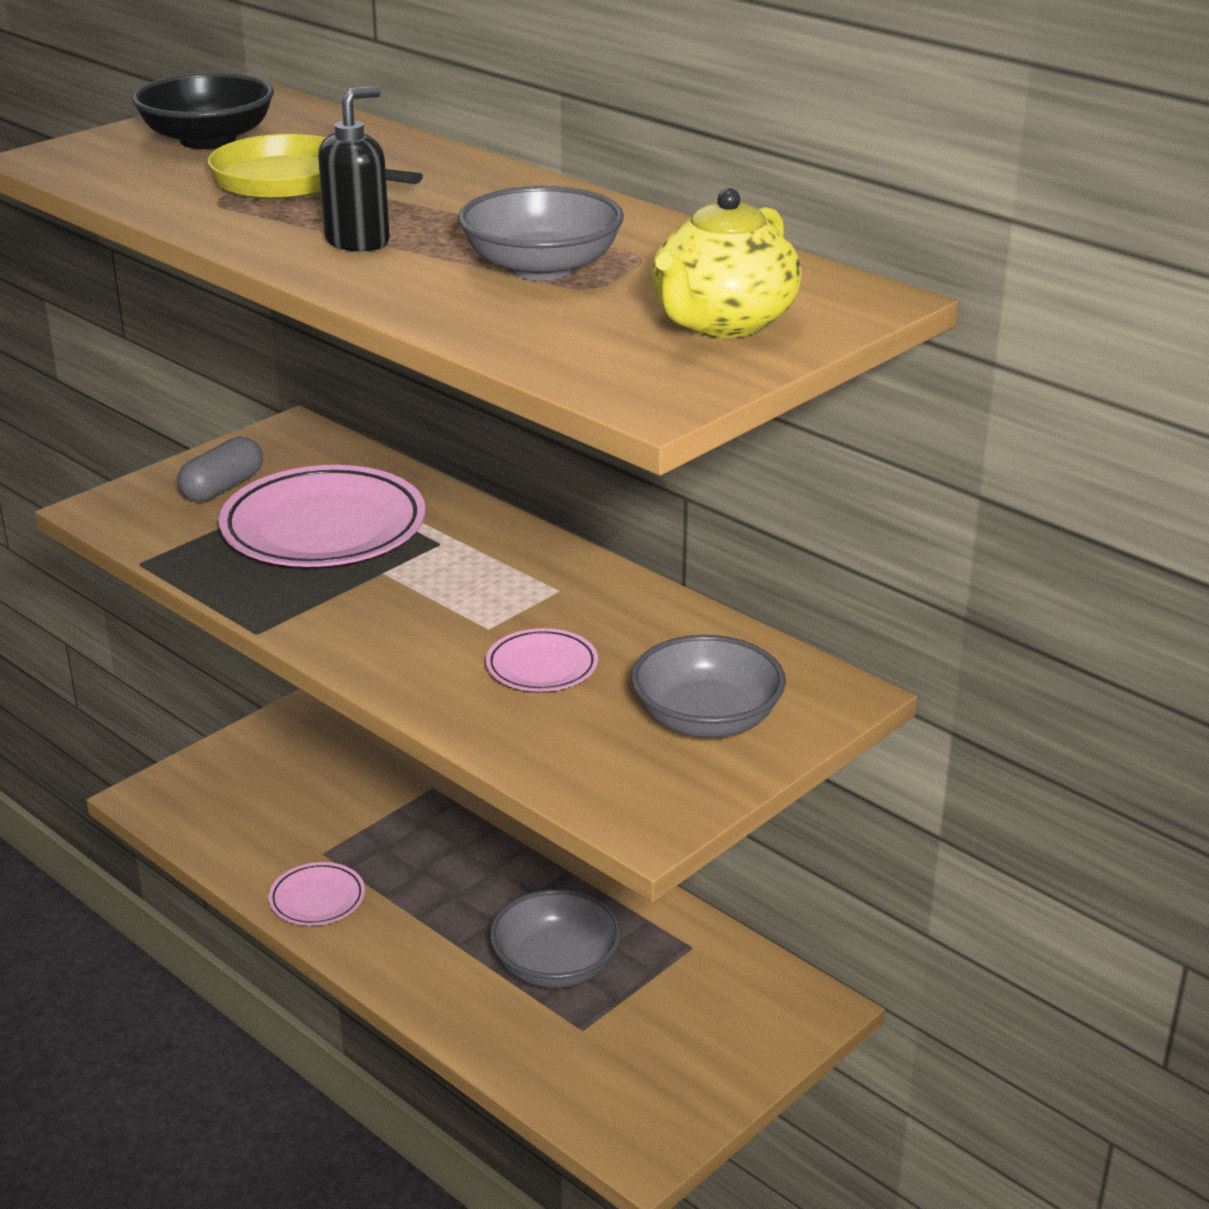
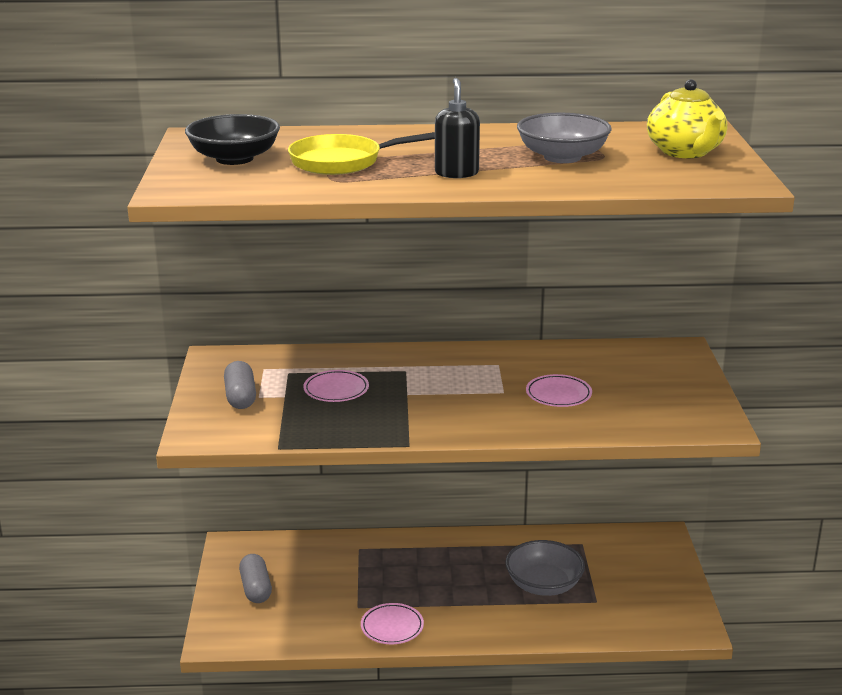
camera: 45 degrees left, 5 degrees down
(265, 767) = (256, 589): none -> grey capsule
(324, 528) = (336, 390): pink plate -> pink plate, size x0.49
(706, 720) = (658, 381): grey bowl -> none

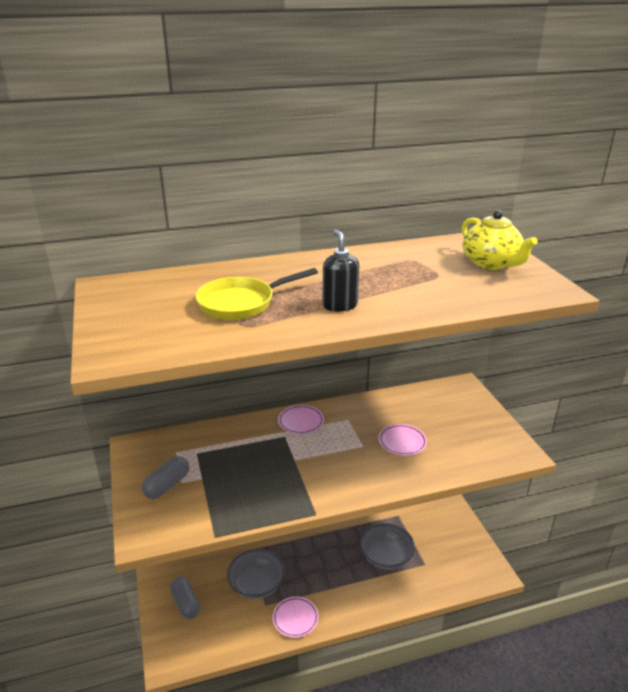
camera: 15 degrees left, 5 degrees up
(234, 159) = (148, 310): black bowl -> none
(240, 397) = (167, 485): grey capsule -> grey capsule turned 60 degrees clockwise
(336, 390) = (239, 465): pink plate -> pink plate (301, 422)
(562, 157) = (408, 278): grey bowl -> grey bowl (256, 584)

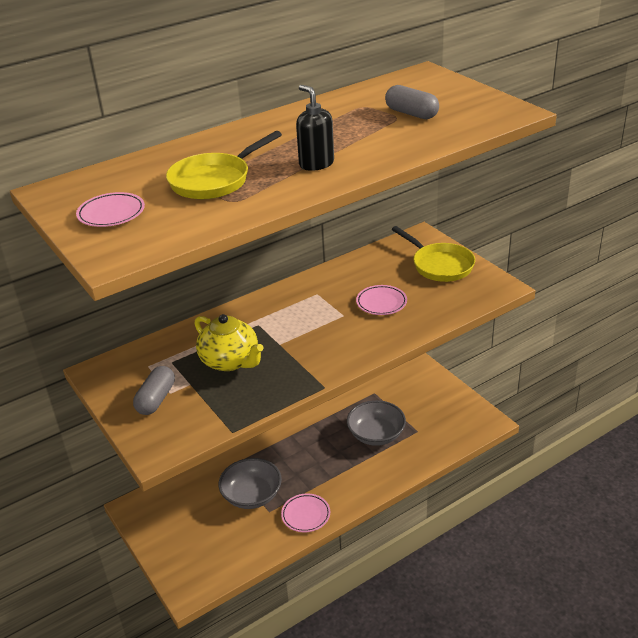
camera: 15 degrees left, 5 degrees up
(186, 603) = (183, 533): grey capsule -> grey capsule (411, 114)
(301, 422) = (268, 307): pink plate -> pink plate (111, 213)
(470, 418) = (439, 265): none -> yellow pan
(491, 263) = (442, 96): yellow teapot -> yellow teapot (230, 361)

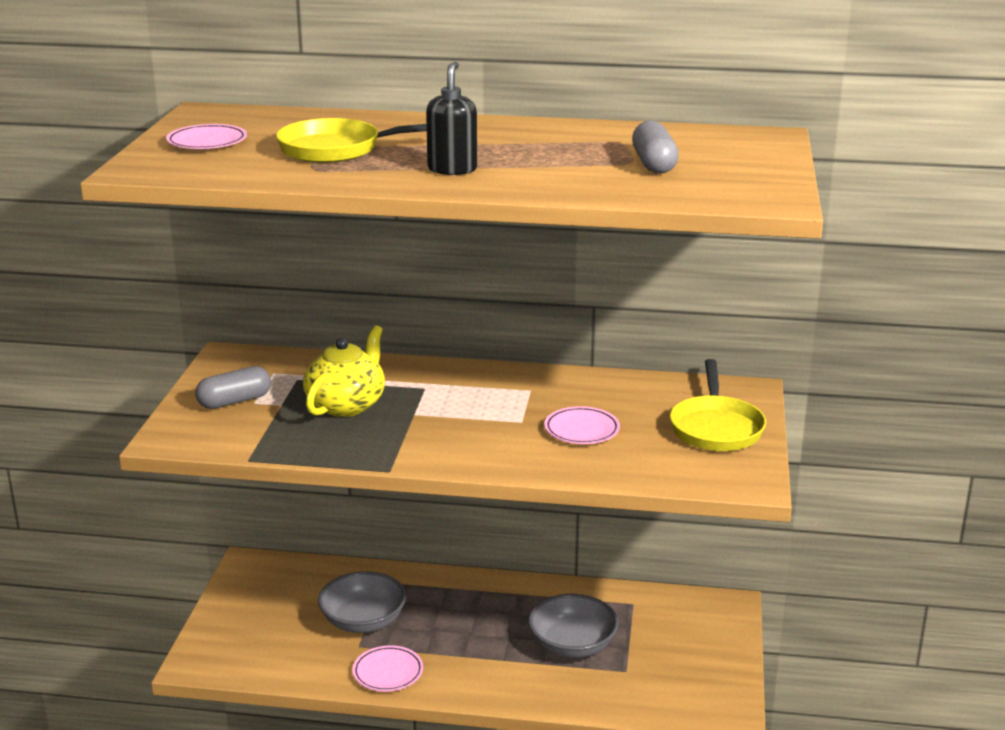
camera: 40 degrees right, 10 degrees down
(230, 361) = (346, 405): yellow teapot -> yellow teapot turned 150 degrees counterclockwise

